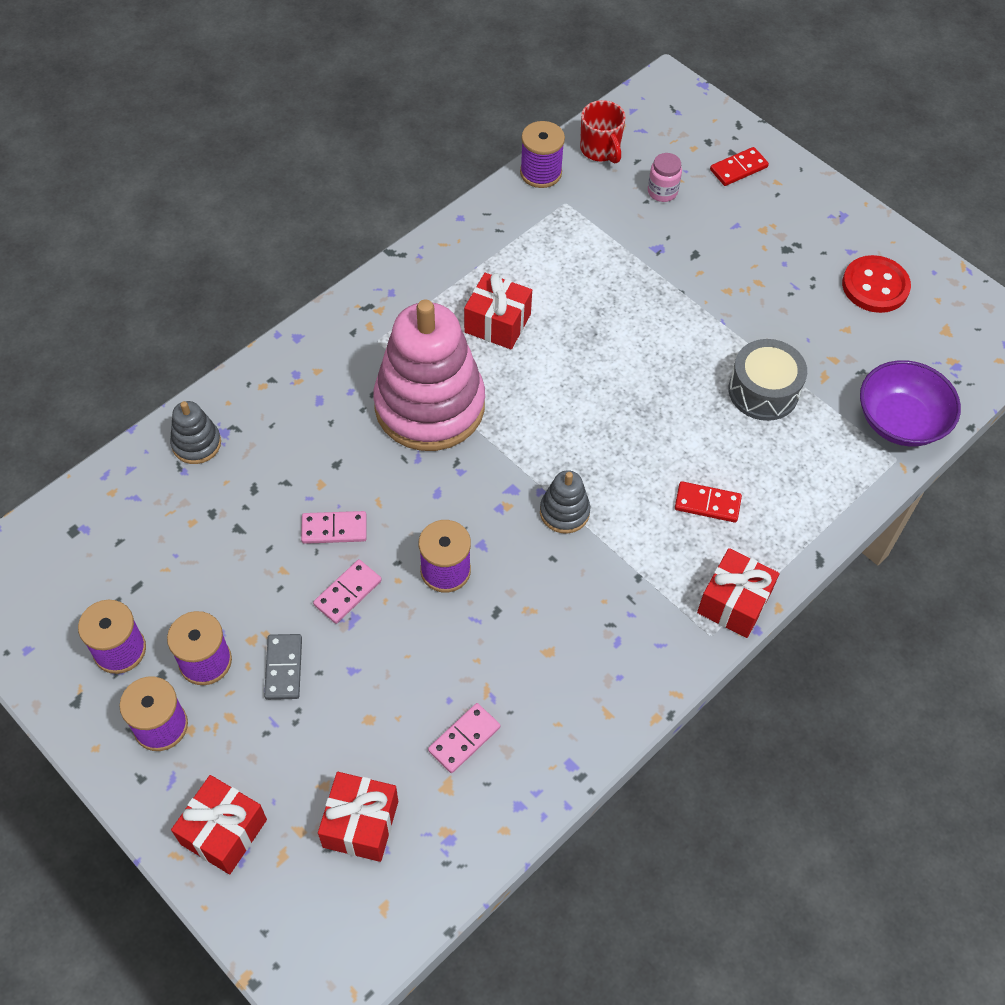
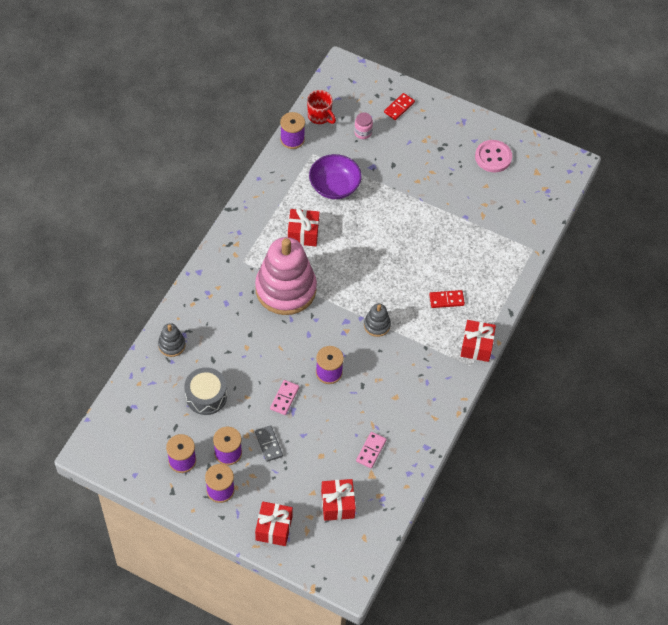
camera: 20 degrees left, 0 degrees up
(334, 529) = (264, 368): pink domino -> none
(763, 391) = (454, 232): grey drum -> grey drum (206, 396)
(875, 286) = (493, 157): red button -> pink button
(900, 421) = (528, 228): purple bowl -> purple bowl (334, 186)

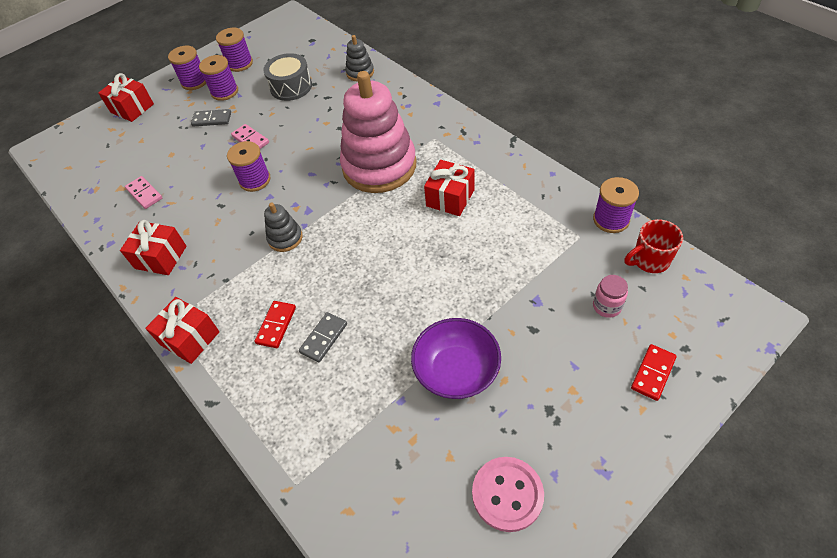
camera: 120 degrees right, 5 degrees down
(334, 186) = (515, 247): purple bowl -> purple bowl (456, 371)
(337, 504) = (114, 155): red gift -> red gift (161, 257)
(399, 107) = (653, 373): red domino -> red domino turned 60 degrees clockwise
(444, 269) = (324, 338): none -> grey domino

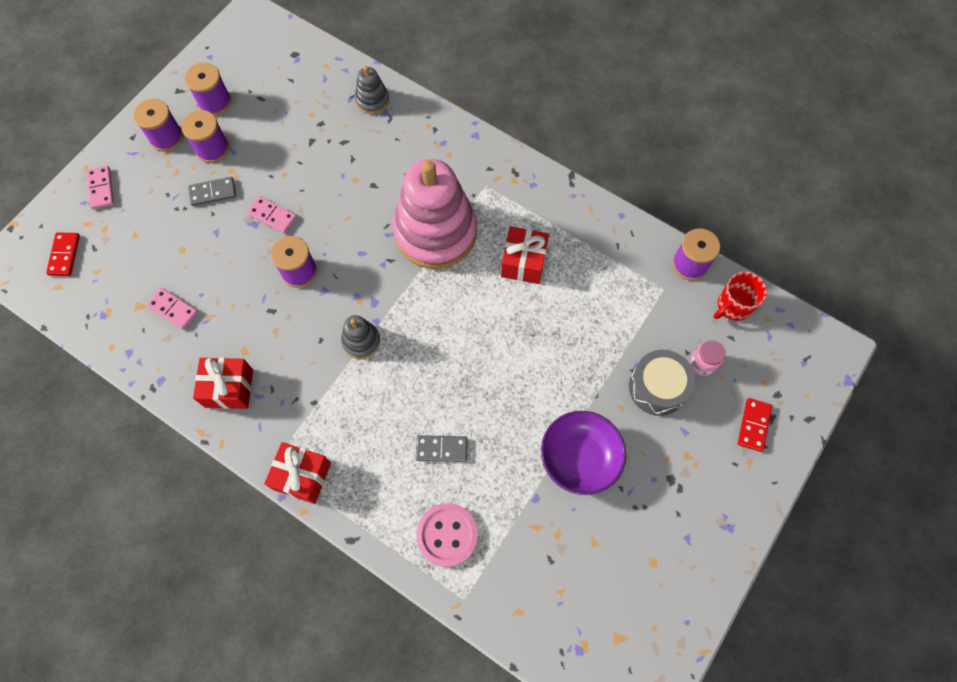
camera: 20 degrees left, 15 degrees up
(132, 108) = (101, 188): red gift -> pink domino
(276, 325) = (388, 444): red domino -> red domino (64, 255)
(291, 87) = (294, 131): grey drum -> grey drum (657, 387)
(324, 338) = (441, 449): grey domino -> grey domino turned 75 degrees clockwise
(507, 494) = (652, 565): pink button -> pink button (447, 535)

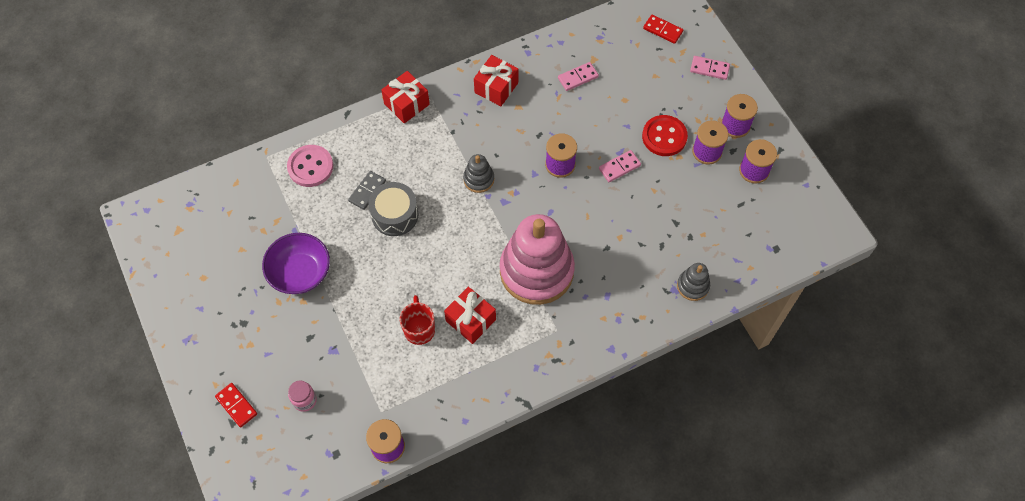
camera: 120 degrees right, 5 degrees down
(213, 193) = (664, 137): grey domino -> red button
(657, 387) = (310, 356): grey drum -> grey drum (395, 215)
(733, 306) = (332, 456): red mug -> red mug (419, 329)

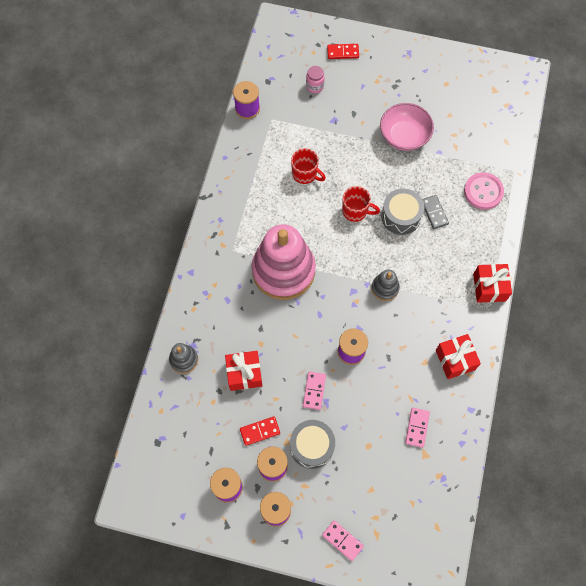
camera: 130 degrees right, 5 degrees up
(300, 272) = (404, 136): purple bowl -> pink bowl
(422, 256) = (355, 211): none -> red mug
(471, 320) = (285, 206): red gift -> red gift (244, 374)
(662, 30) = (410, 537): red domino -> red domino (260, 431)
(664, 137) = (312, 446): red button -> grey drum
(709, 69) = (342, 540): pink domino -> pink domino turned 75 degrees clockwise

